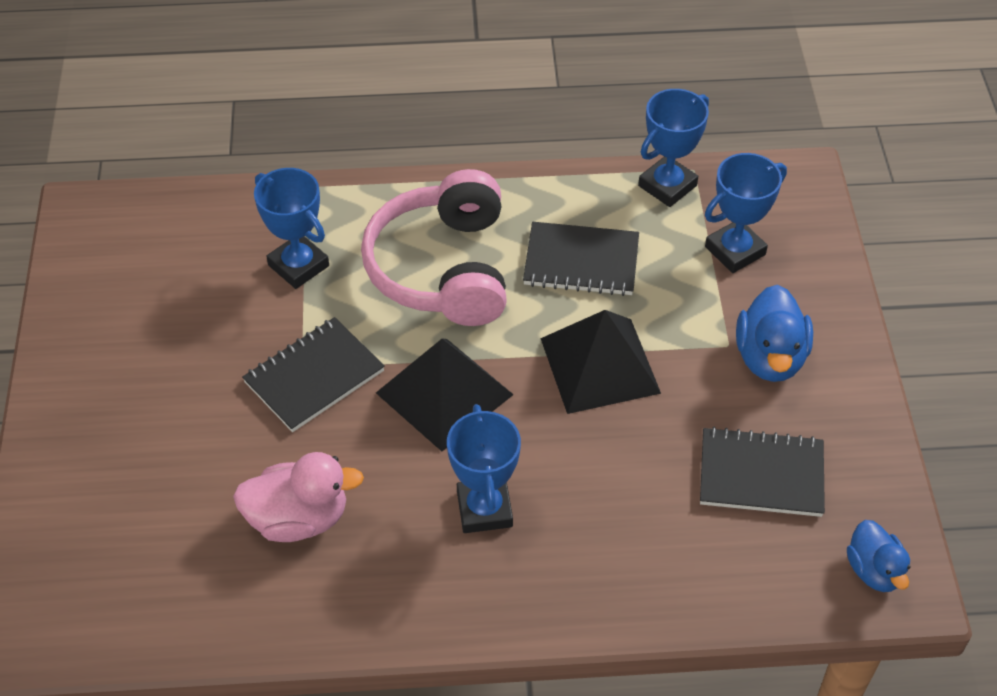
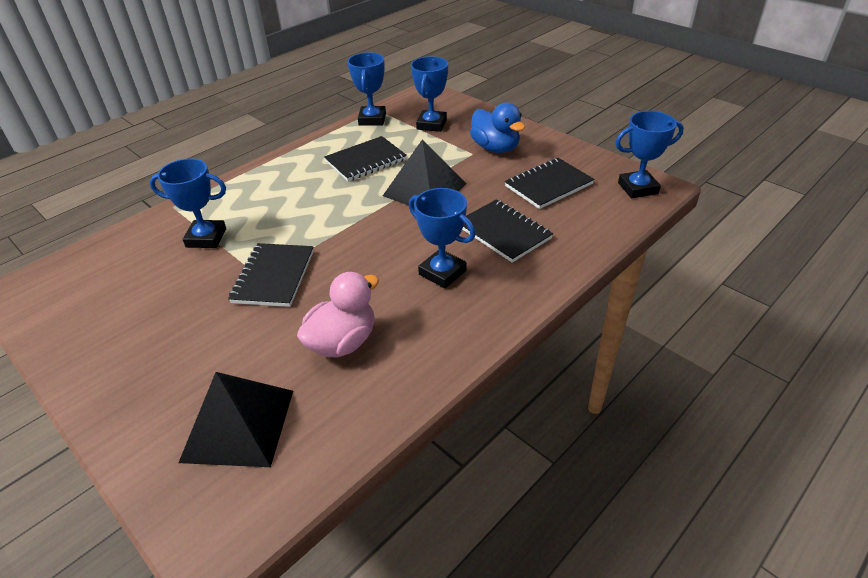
camera: 40 degrees left, 10 degrees down
(443, 268) = (296, 197): pink headphones -> none
(444, 393) = (359, 241): black pyramid -> black pyramid (238, 425)
(616, 506) = (503, 232): none -> black notebook
(874, 570) = (638, 188): blue duck -> blue trophy

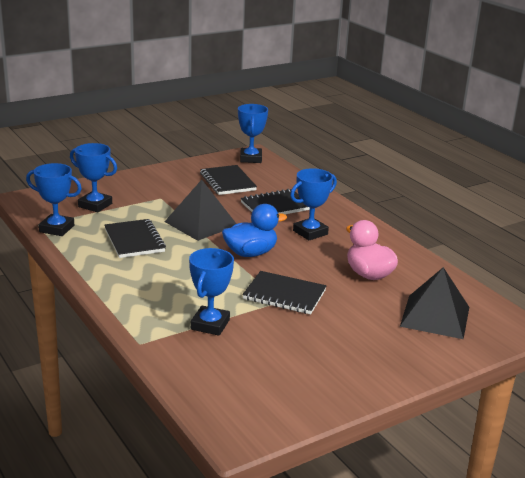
camera: 80 degrees left, 15 degrees down
(495, 148) = (160, 188): blue duck -> blue duck (250, 253)

